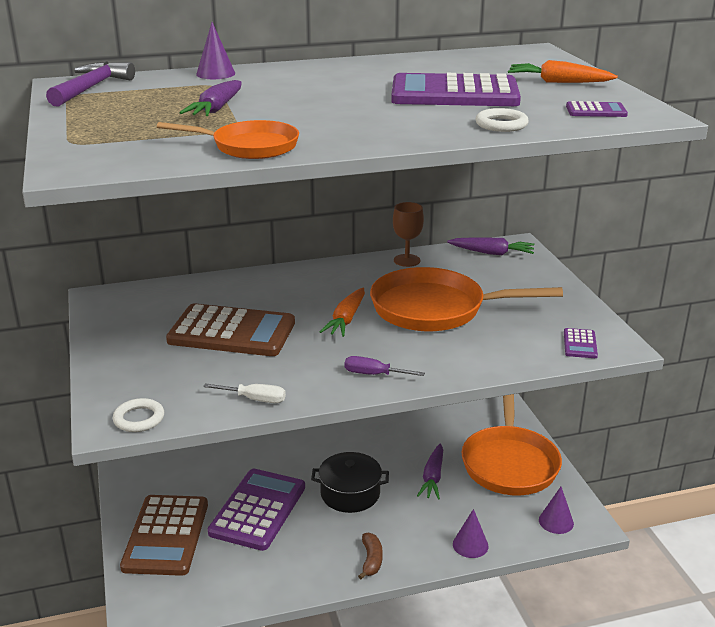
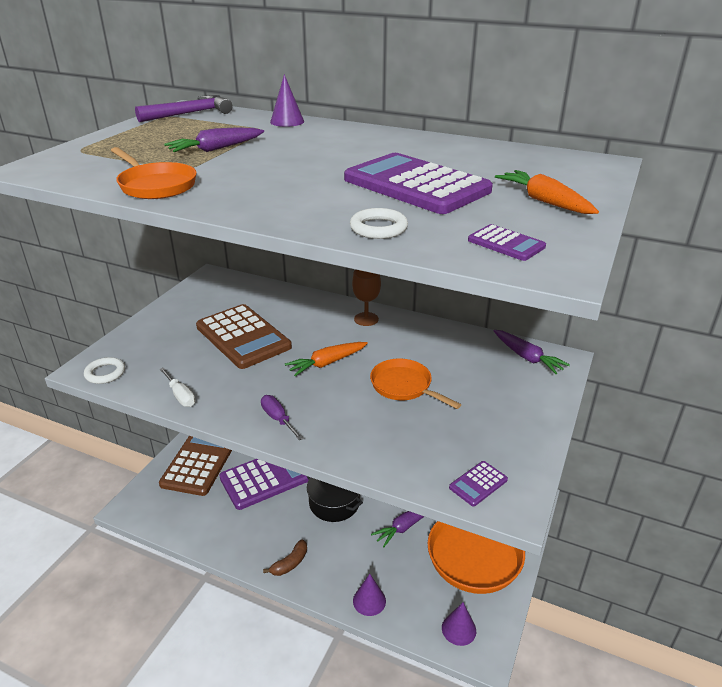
camera: 40 degrees right, 5 degrees up
(166, 535) = (199, 462): brown calculator -> brown calculator turned 150 degrees clockwise
(407, 260) = (444, 333): brown goblet -> brown goblet (366, 319)
(435, 309) = (404, 386): orange pan -> orange pan, size x0.57

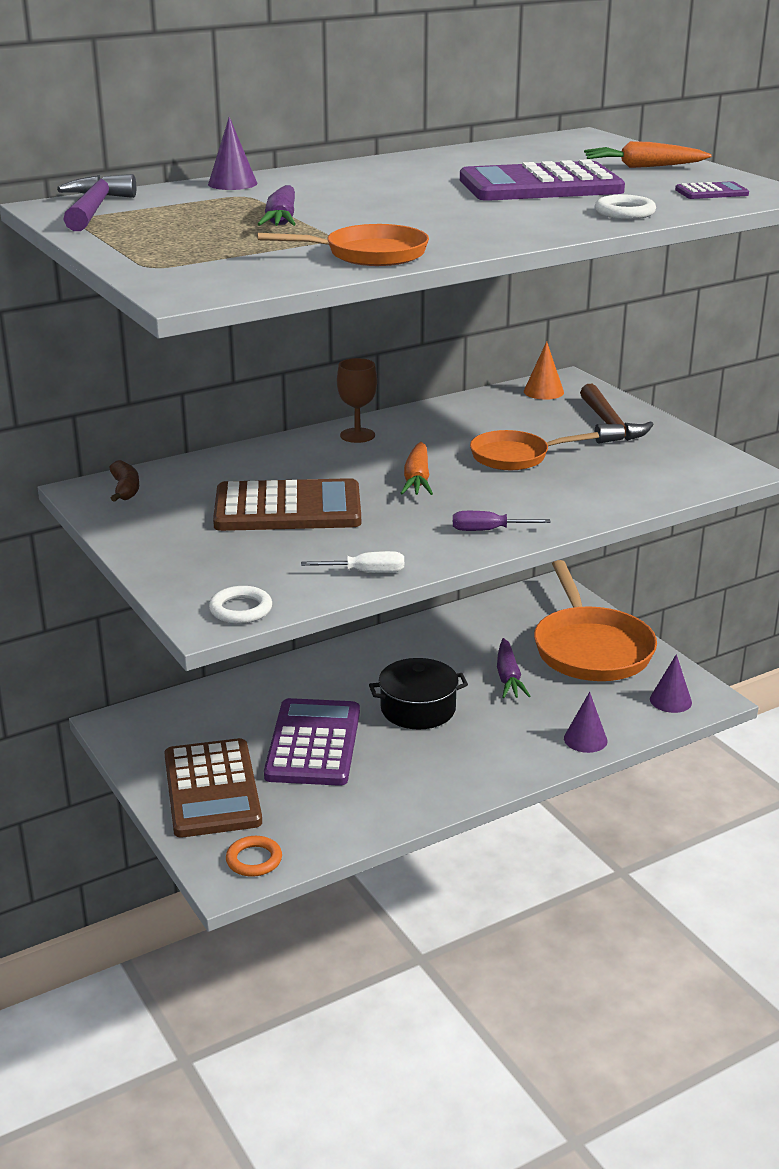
camera: 55 degrees left, 5 degrees down
(149, 509) = (254, 860): none -> orange ring
(199, 462) = (212, 789): brown calculator -> brown calculator turned 150 degrees counterclockwise
(290, 563) = (478, 773): brown banana -> brown banana (125, 489)
(478, 484) = (698, 473): purple calculator -> none
(510, 406) = (609, 425): none -> brown hammer
(527, 357) = (543, 392): purple carrot -> orange cone

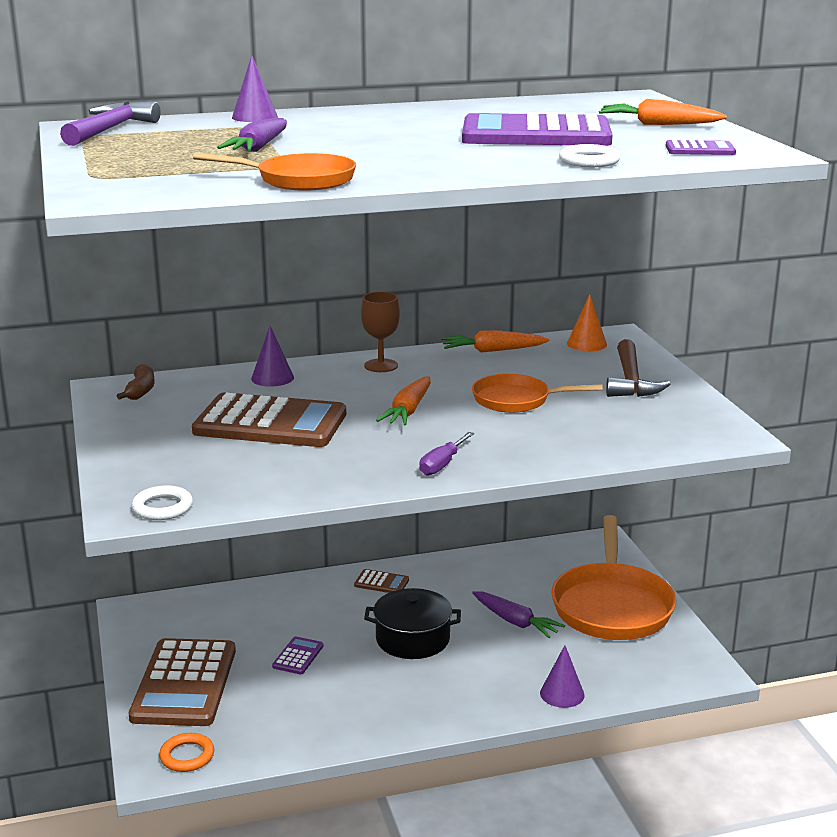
camera: 15 degrees right, 5 degrees down
(313, 743) = (298, 656): purple calculator -> purple calculator, size x0.42
(358, 658) = (381, 583): none -> brown calculator
(366, 572) = (300, 489): white screwdriver -> none
(457, 408) = (492, 351): none -> orange carrot
(487, 530) = (442, 464): purple screwdriver -> purple screwdriver turned 75 degrees counterclockwise
(508, 677) = (515, 622): purple carrot -> purple carrot turned 60 degrees counterclockwise
(670, 700) = (668, 669): purple cone -> purple cone (272, 378)

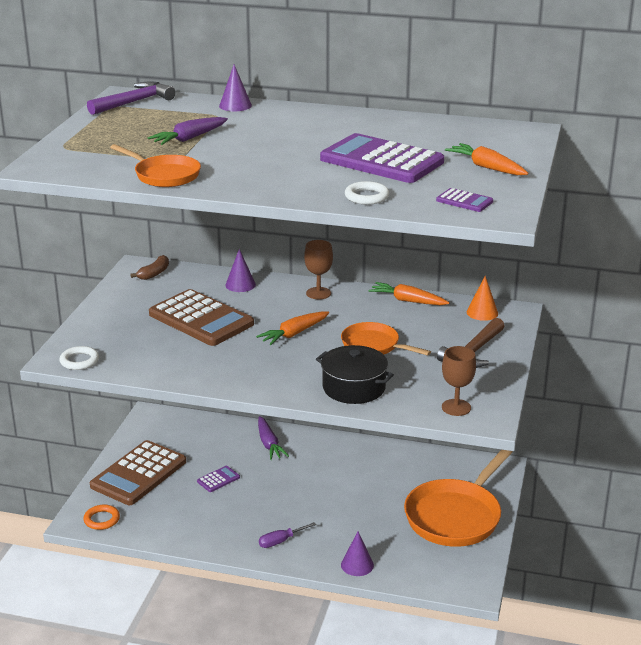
camera: 30 degrees right, 5 degrees up
(381, 583) = (316, 446): brown calculator -> none
(412, 639) = (298, 493): black pot -> black pot (354, 387)
(442, 464) = (266, 380): purple screwdriver -> purple screwdriver (280, 541)
(515, 622) = (377, 504): purple carrot -> purple carrot (269, 444)
(689, 435) = (456, 407): none -> brown goblet

